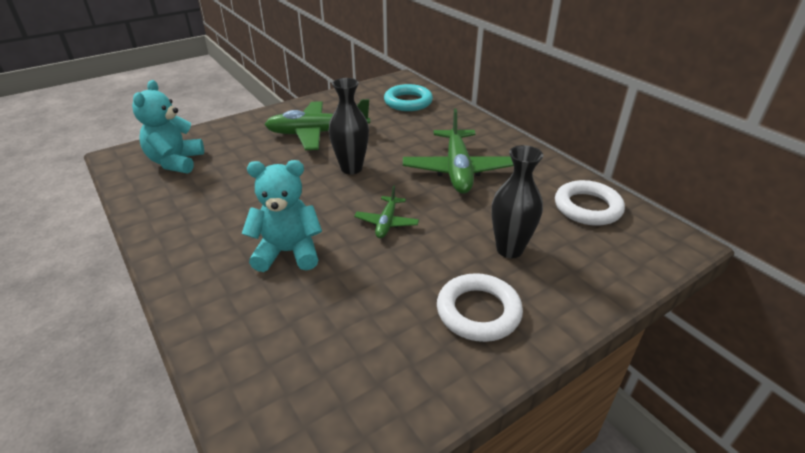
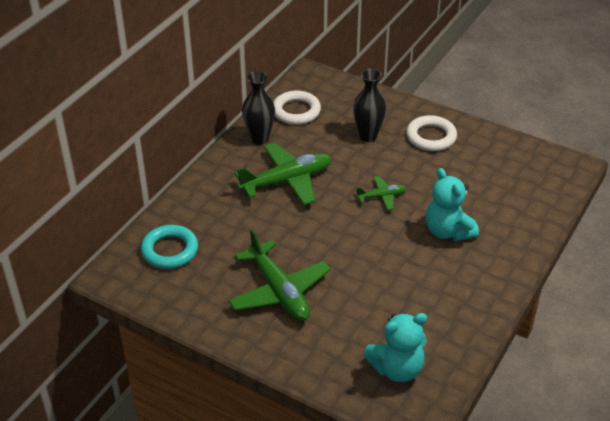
camera: 115 degrees left, 5 degrees up
(351, 168) = (325, 242): black vase -> black vase (259, 139)

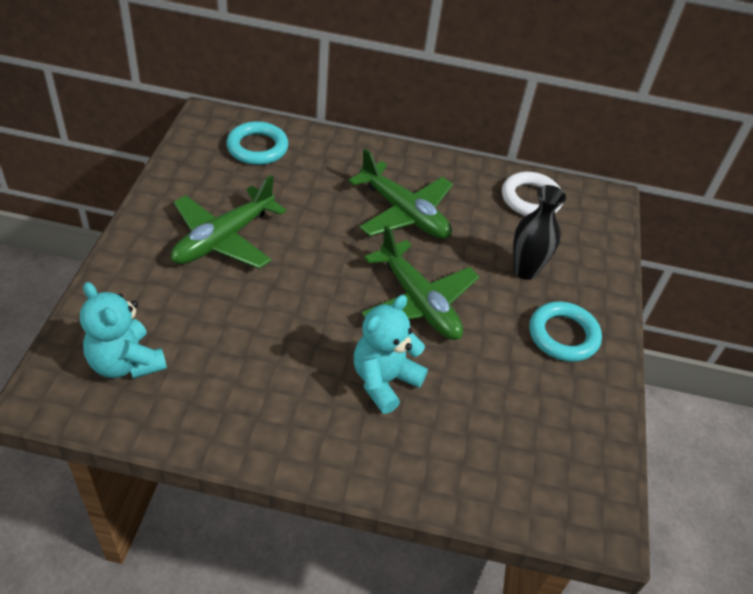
camera: 65 degrees right, 5 degrees up
(259, 139) = (463, 178): black vase -> none
(381, 196) = (419, 302): green plane -> green plane, size x1.98
(431, 137) = (563, 335): white ring -> turquoise ring

